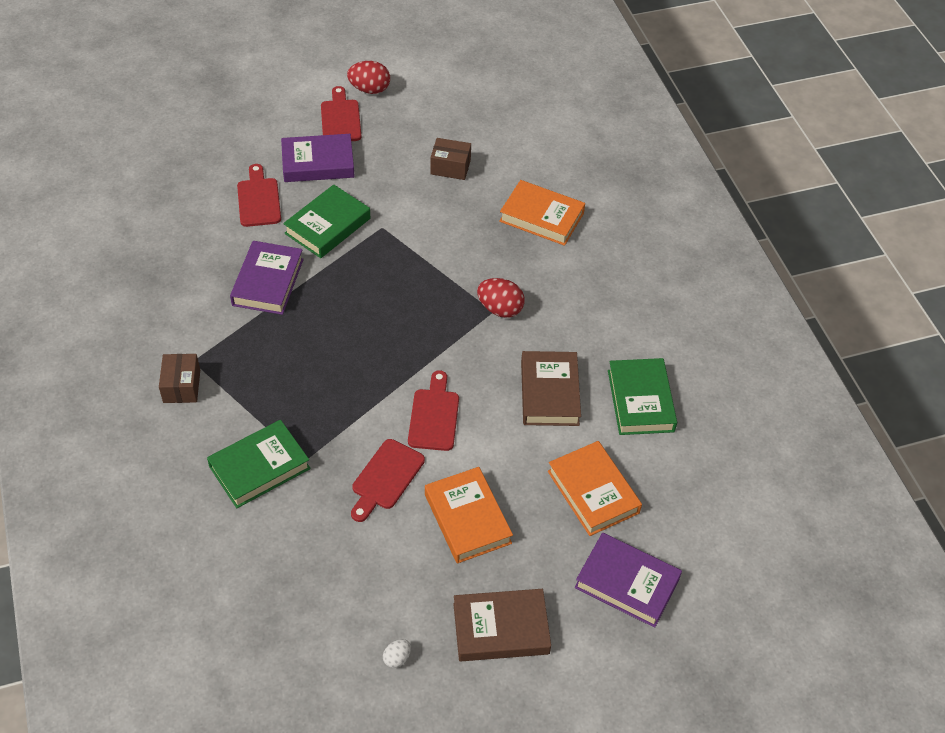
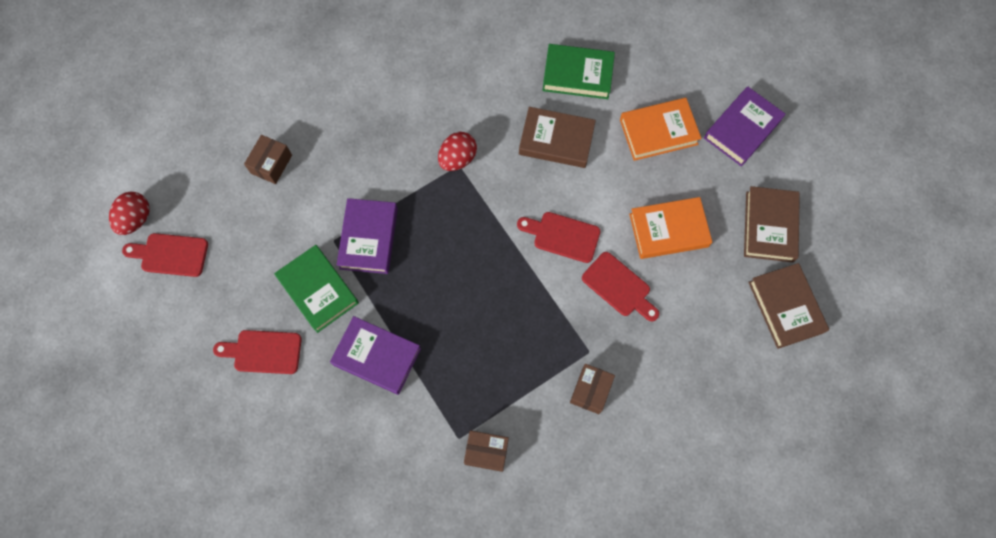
camera: 75 degrees left, 20 degrees up
(259, 468) = (590, 391): green book -> brown box
(318, 163) = (228, 286): purple book -> purple book (368, 238)
(397, 658) = (785, 307): white egg -> brown book
(541, 217) = (358, 100): orange book -> none

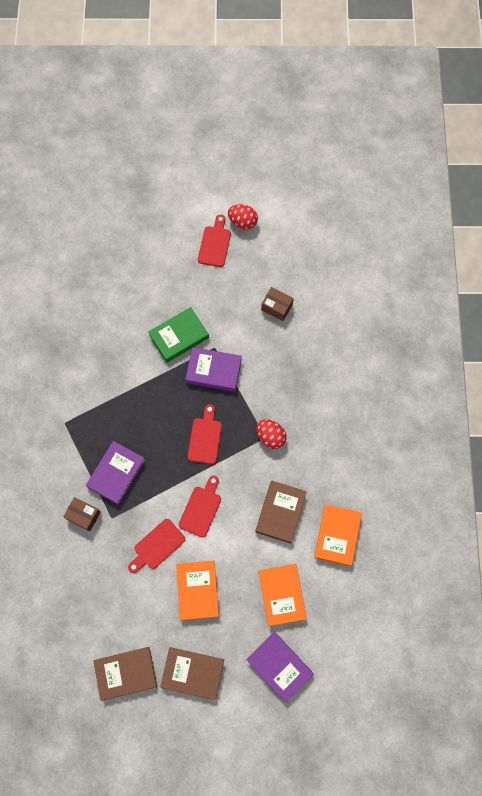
camera: 95 degrees right, 0 degrees up
(263, 352) = (140, 301): red cutting board -> red cutting board (205, 438)
(377, 356) = (127, 373): purple book -> purple book (116, 473)
(486, 452) = (52, 440): brown box -> none
(577, 75) = (337, 536): green book -> orange book

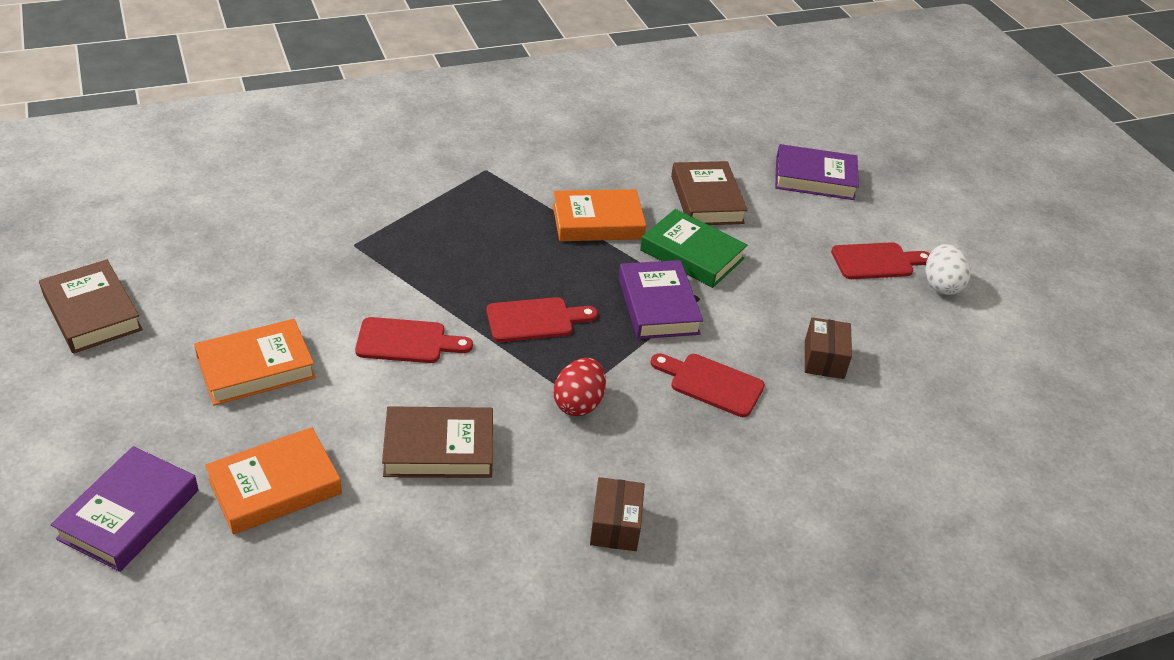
camera: 65 degrees right, 30 degrees down
(83, 515) = (347, 216): brown box -> brown box (615, 525)
(116, 473) = (428, 235): purple book -> purple book (814, 178)
(157, 546) = (322, 303): red cutting board -> red cutting board (711, 384)
(192, 673) = (102, 393): brown book -> brown book (707, 199)
(243, 222) = (941, 285): red egg -> white egg
(337, 536) = (422, 548): orange book -> orange book (597, 222)

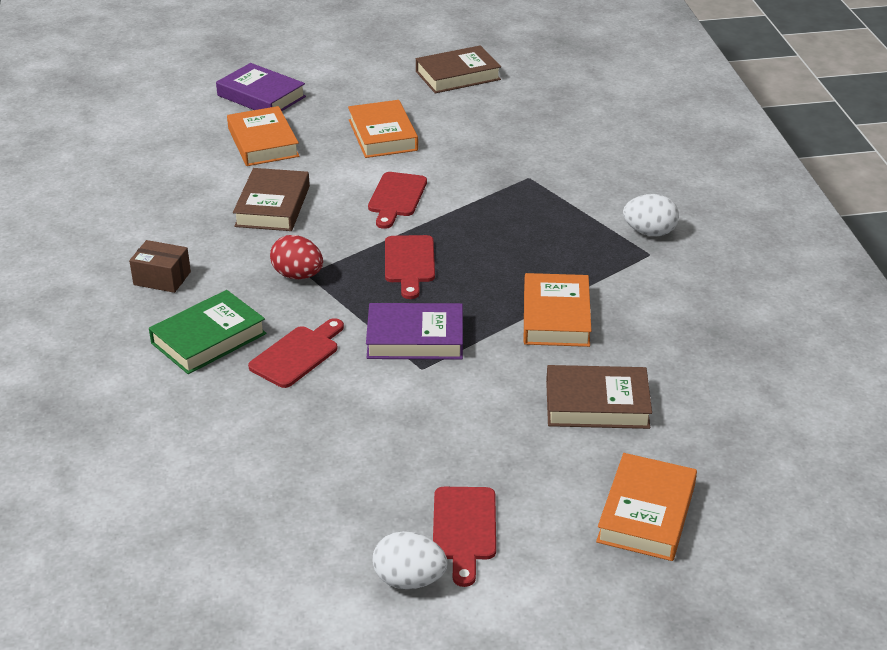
camera: 105 degrees right, 5 degrees down
(449, 169) = (649, 232): none -> white egg
(692, 254) = (494, 375): green book -> green book (209, 338)
(814, 178) = (646, 513): purple book -> orange book
(824, 359) = (308, 439): brown box -> none

